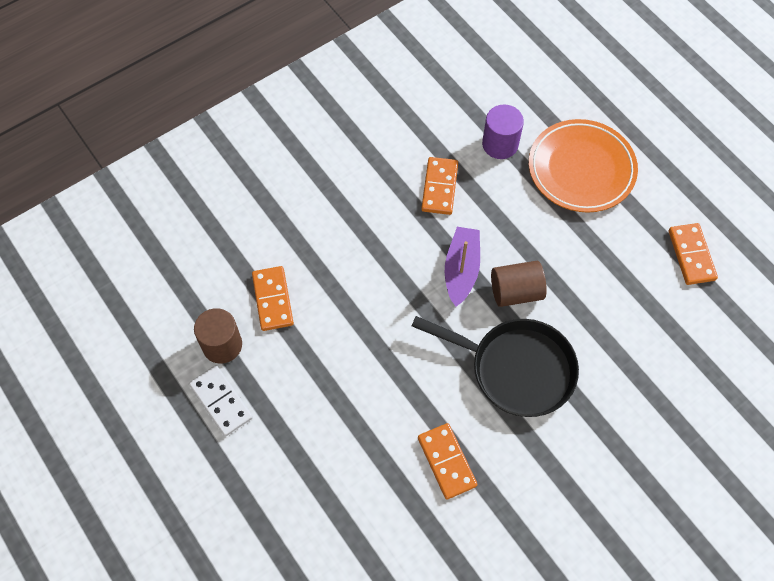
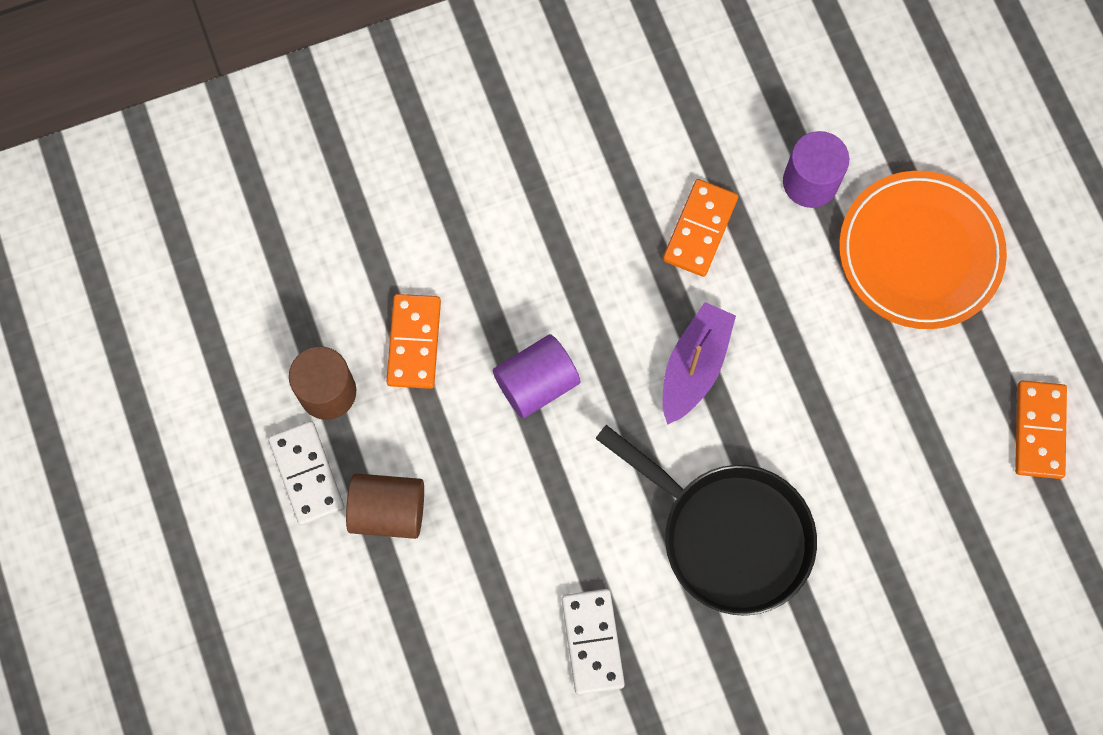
camera: 15 degrees right, 10 degrees up
(361, 305) = (536, 383): none -> purple cylinder
(446, 462) = (592, 642): orange domino -> white domino
(515, 292) = (763, 420): brown cylinder -> brown cylinder (388, 511)

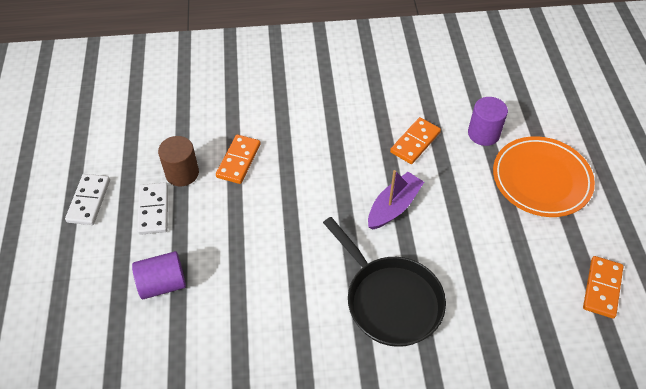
camera: 15 degrees right, 20 degrees down
(388, 511) = (191, 239): brown cylinder -> none
(536, 383) = (299, 195): purple cylinder -> purple cylinder (162, 284)
(592, 642) = (286, 340): white domino -> white domino (89, 201)

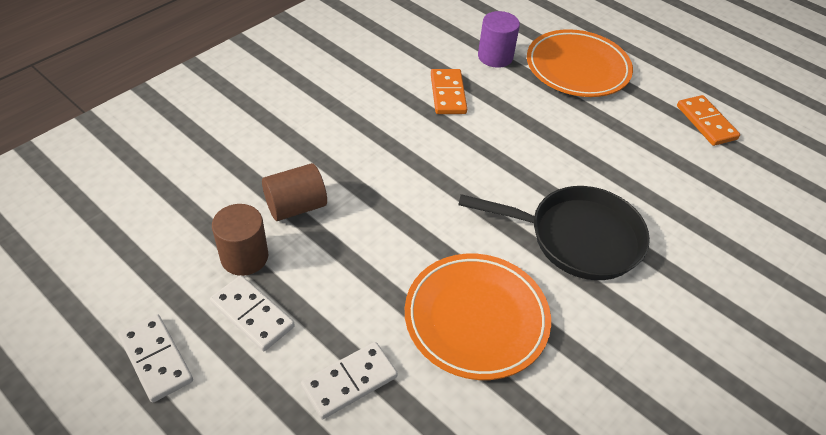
camera: 45 degrees left, 5 degrees down
(162, 284) = (349, 382): purple cylinder -> white domino
(239, 161) = (296, 206): orange domino -> brown cylinder
(267, 302) = (476, 319): none -> orange plate
(393, 206) = (491, 158): purple boat -> none

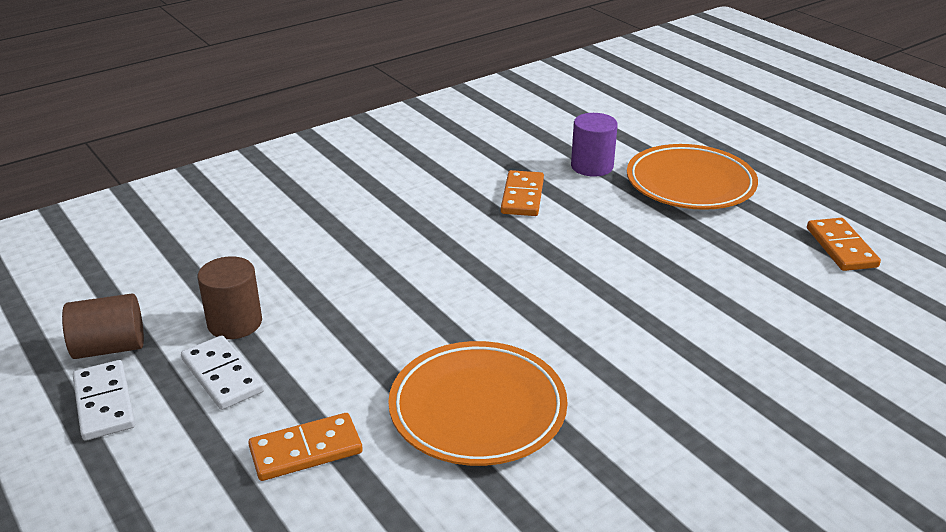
camera: 15 degrees right, 15 degrees down
(296, 206) = (309, 283): brown cylinder -> brown cylinder (110, 347)
(349, 382) = (306, 450): white domino -> orange domino
(577, 238) = (631, 344): black pan -> none

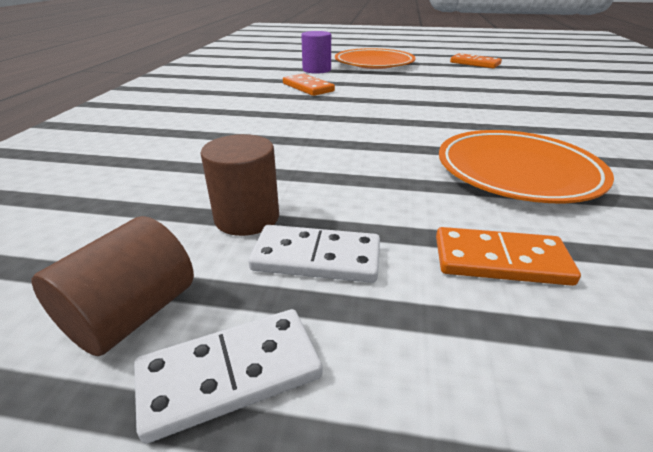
camera: 45 degrees left, 0 degrees up
(104, 403) = (230, 374): white domino -> white domino turned 45 degrees counterclockwise
(306, 450) = (500, 261): orange domino -> orange domino turned 75 degrees clockwise

